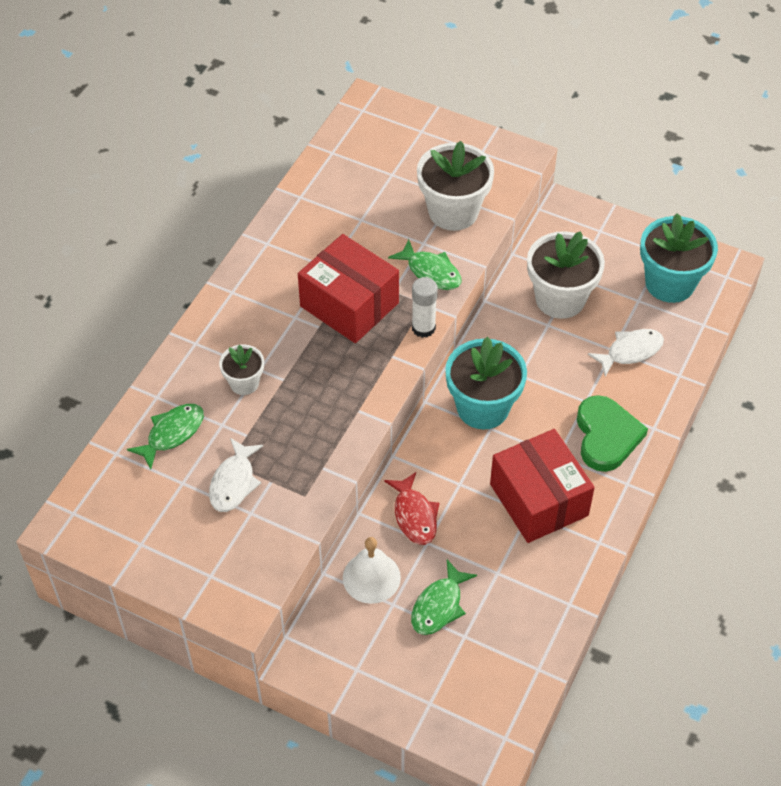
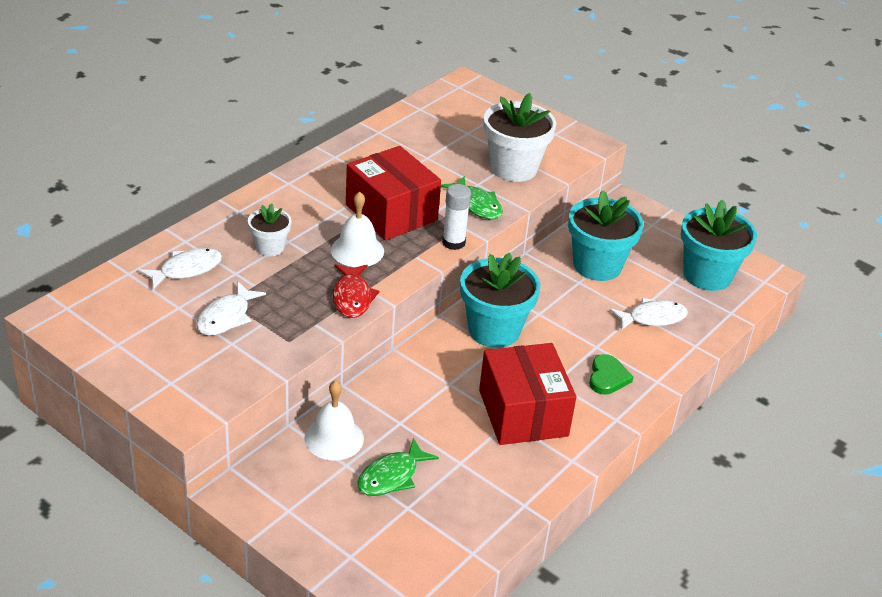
camera: 10 degrees right, 15 degrees down
(172, 433) = (186, 269): green fish -> white fish
(332, 363) = (357, 250): none -> white bell
(414, 515) = (396, 398): red fish -> red fish (352, 297)
(560, 299) = (597, 265): white flower pot -> turquoise flower pot
(606, 436) = (607, 377): green heart -> green heart, size x0.61

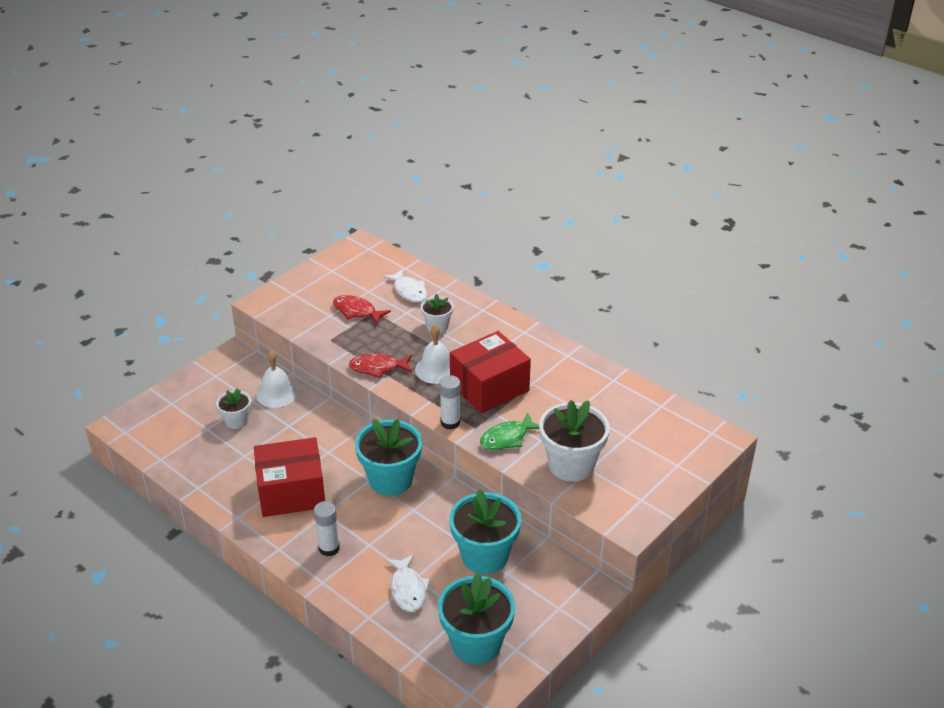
camera: 95 degrees right, 0 degrees up
(226, 317) = (357, 311): white fish -> red fish
(391, 476) = (236, 421): green fish -> white flower pot
(607, 377) = (329, 548): green heart -> white glue stick

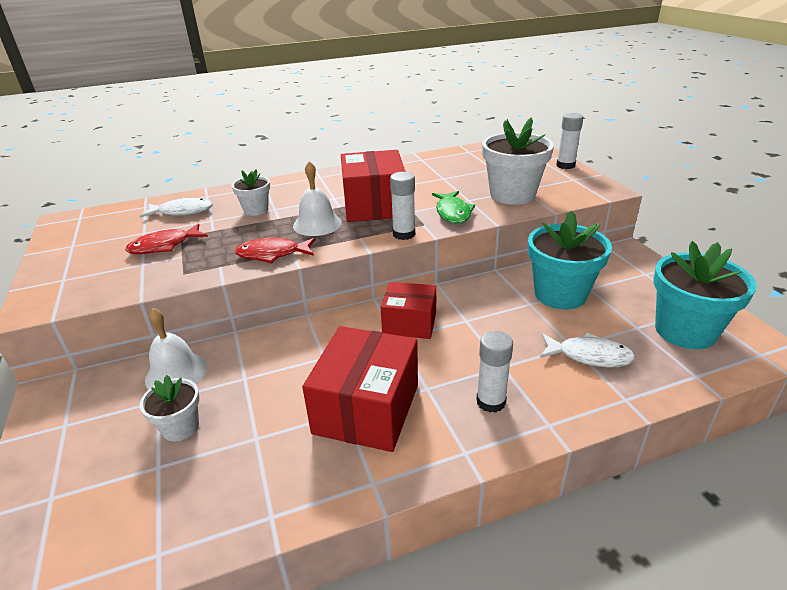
camera: 60 degrees left, 5 degrees down
(378, 368) = (272, 254): red fish -> red fish turned 60 degrees clockwise
(390, 480) = (409, 323): turquoise flower pot -> red box
(675, 486) = (565, 165): none -> white glue stick

